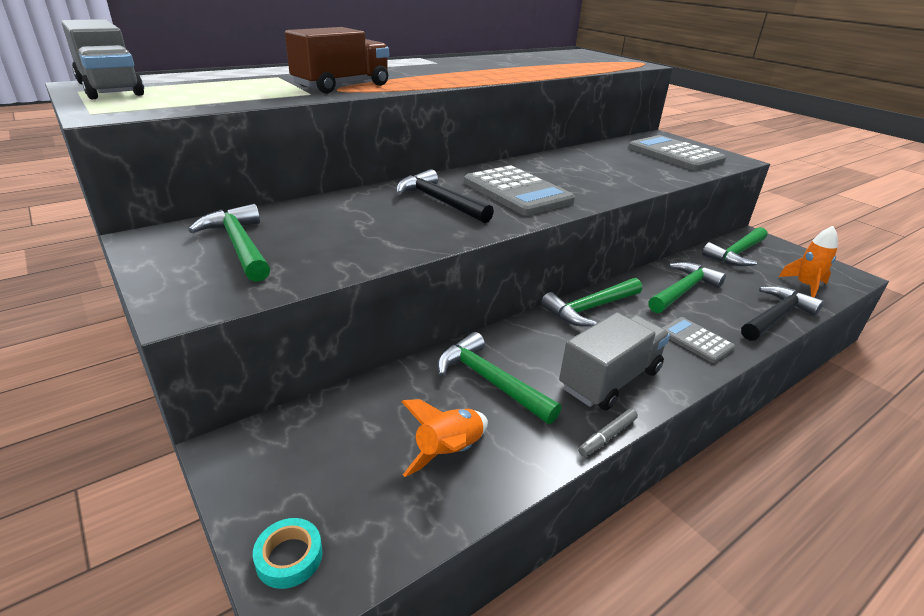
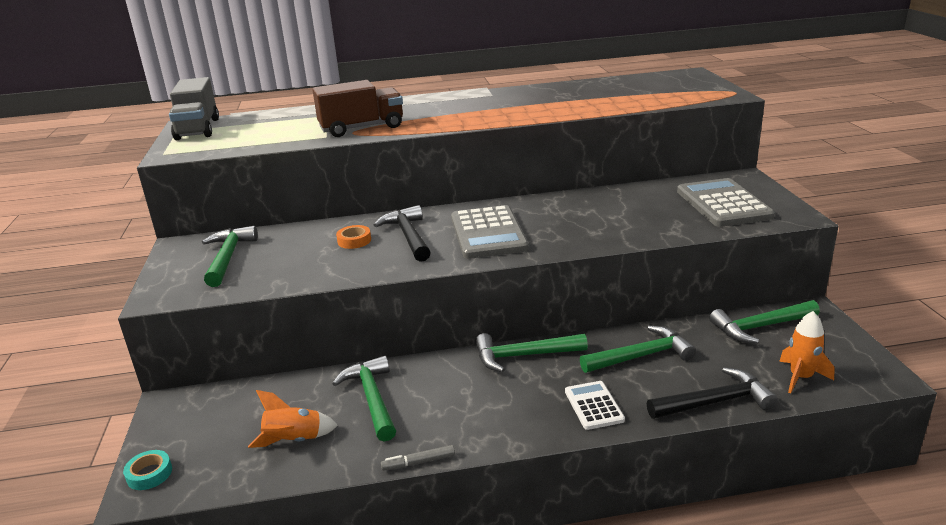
camera: 30 degrees right, 5 degrees down
(384, 211) = (354, 241): none -> orange tape
(610, 379) = (471, 420): grey truck -> none
(696, 340) = (594, 406): grey calculator -> white calculator

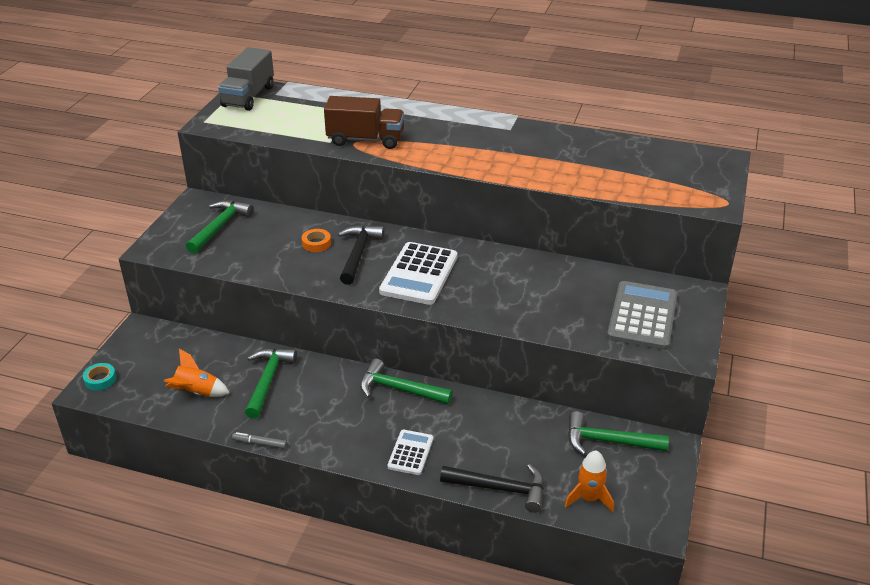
camera: 25 degrees right, 10 degrees up
(488, 233) = (419, 274): grey calculator -> white calculator
(641, 356) = (485, 427): green hammer -> none

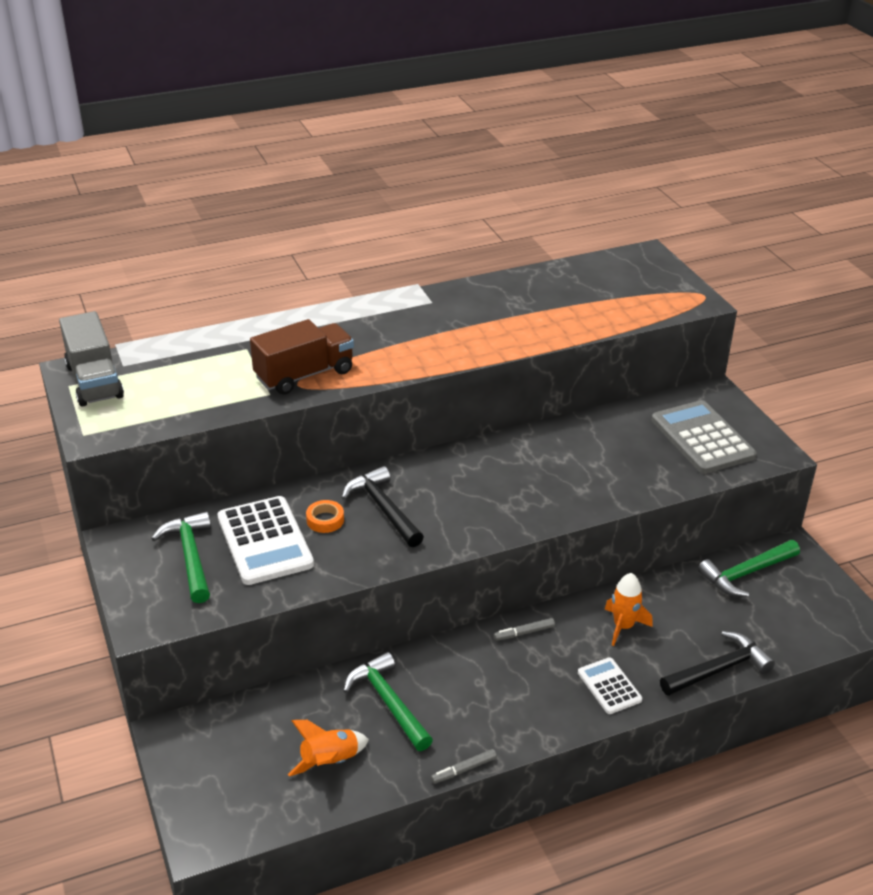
camera: 40 degrees left, 0 degrees up
(100, 379) = (199, 818): turquoise tape -> none
(399, 389) = (524, 633): green hammer -> grey marker
(419, 274) = (469, 499): white calculator -> white calculator (264, 541)
(589, 498) = (790, 632): orange rocket -> orange rocket (623, 626)

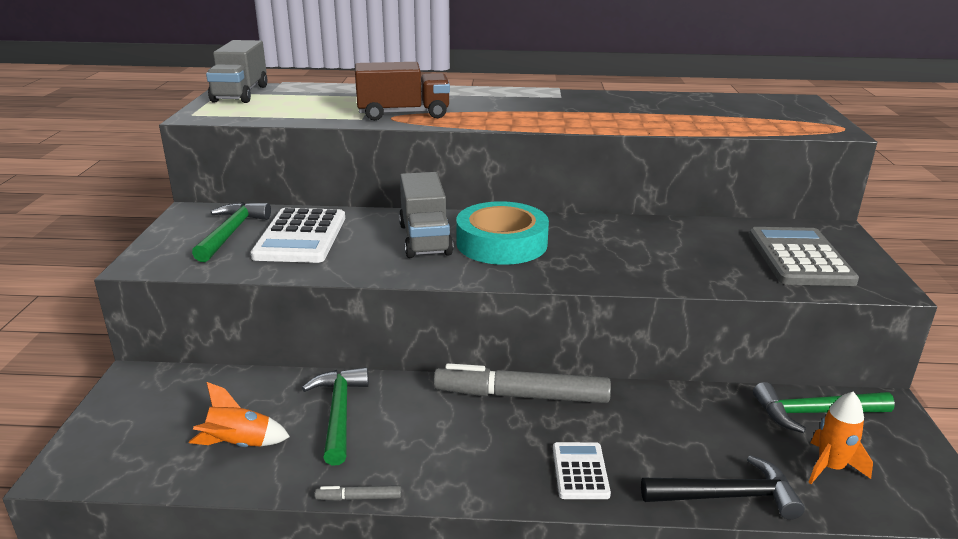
camera: 25 degrees right, 10 degrees down
(325, 520) = (366, 235): orange tape -> none
(383, 509) = (425, 239): black hammer -> grey truck
(455, 493) = (501, 243): none -> turquoise tape
(524, 633) = (521, 396): grey marker -> grey marker, size x2.45
(623, 626) = (634, 421): orange rocket -> orange rocket (830, 467)

